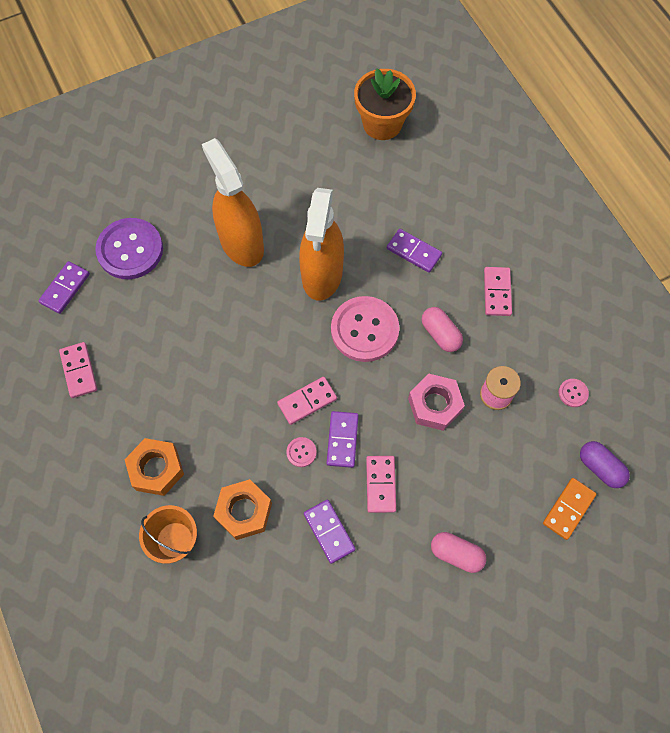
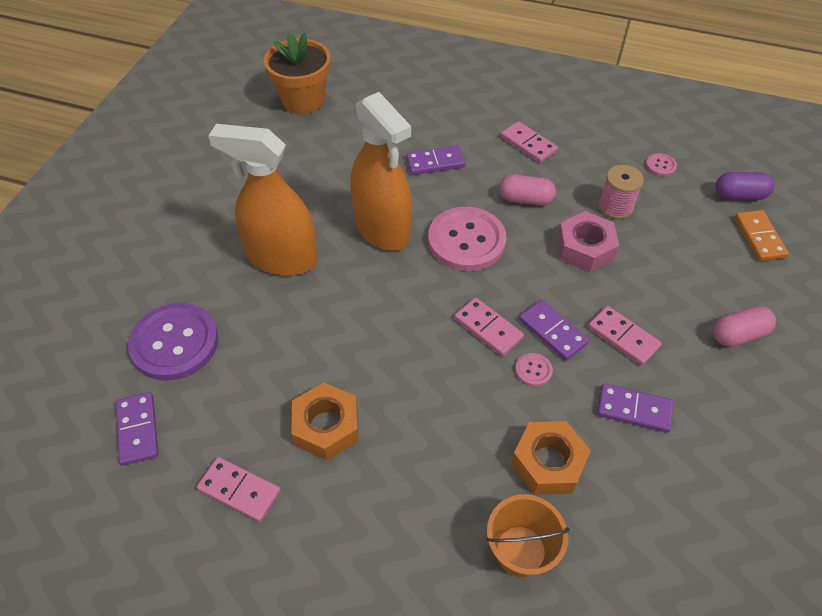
camera: 45 degrees left, 15 degrees down
(156, 469) = (425, 505): orange nut -> orange nut (326, 426)
(307, 401) = (488, 328): pink domino -> pink domino turned 60 degrees counterclockwise

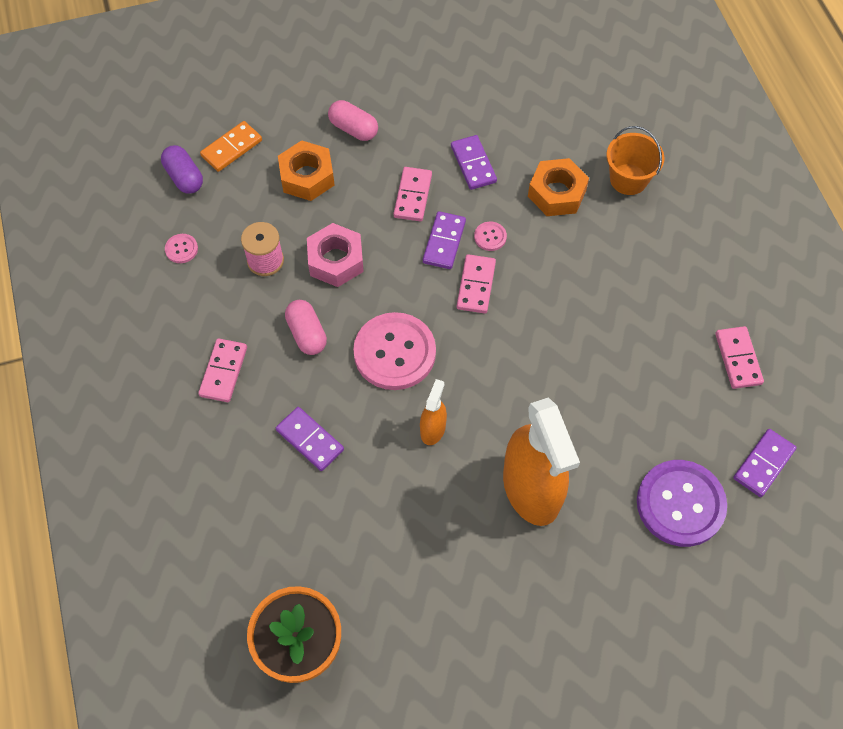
camera: 125 degrees left, 10 degrees up
(326, 426) = (648, 339): orange nut -> orange nut (307, 176)
(382, 229) = (433, 429): orange spray bottle -> orange spray bottle, size x0.46

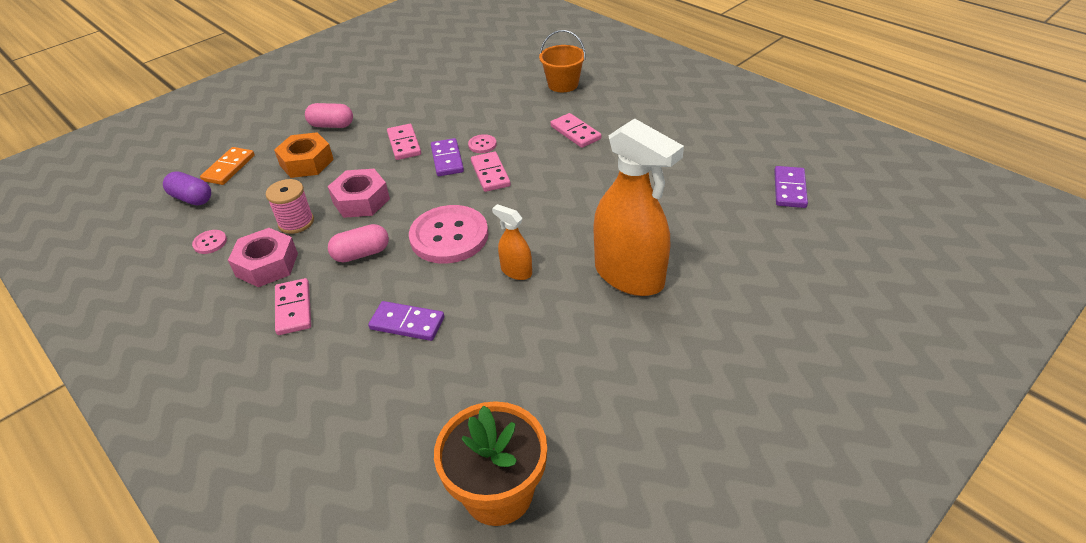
camera: 25 degrees left, 20 degrees down
(220, 304) = (267, 265): none -> pink nut
(307, 334) = (361, 254): pink capsule -> pink capsule turned 60 degrees counterclockwise
(433, 429) = (516, 271): orange spray bottle -> orange spray bottle turned 45 degrees counterclockwise
(473, 164) = (441, 113): purple domino -> none
(557, 193) = (516, 107): orange nut -> none
(680, 504) = (752, 236): purple button -> none
(738, 359) = (718, 142): pink domino -> pink domino (575, 132)

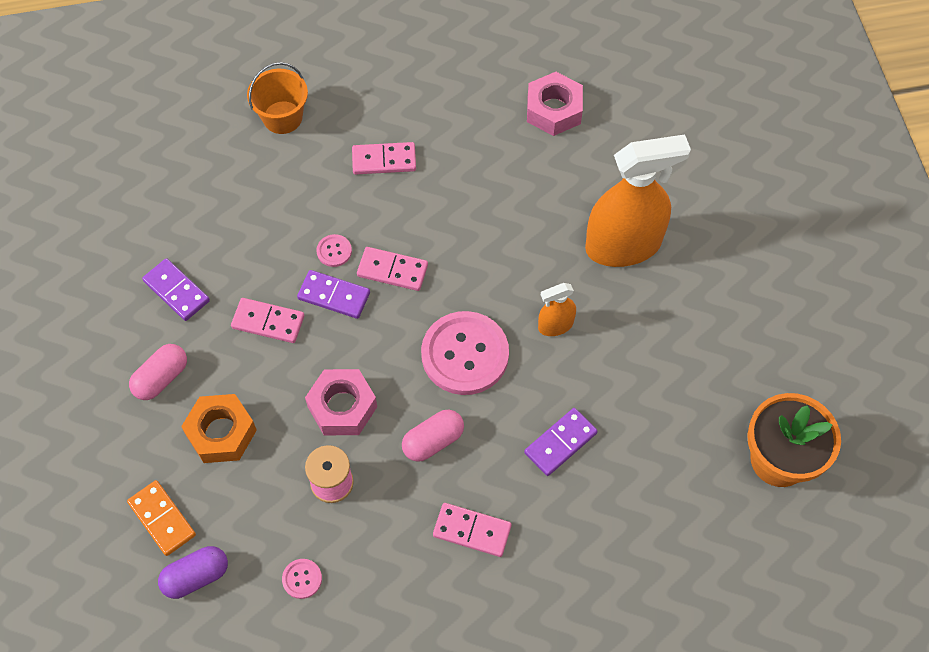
camera: 60 degrees left, 20 degrees up
(267, 265) = (385, 534): pink nut -> pink nut (554, 110)
(361, 254) = (433, 441): pink capsule -> pink capsule turned 45 degrees clockwise
(789, 189) = (605, 61): purple domino -> purple domino (176, 291)

